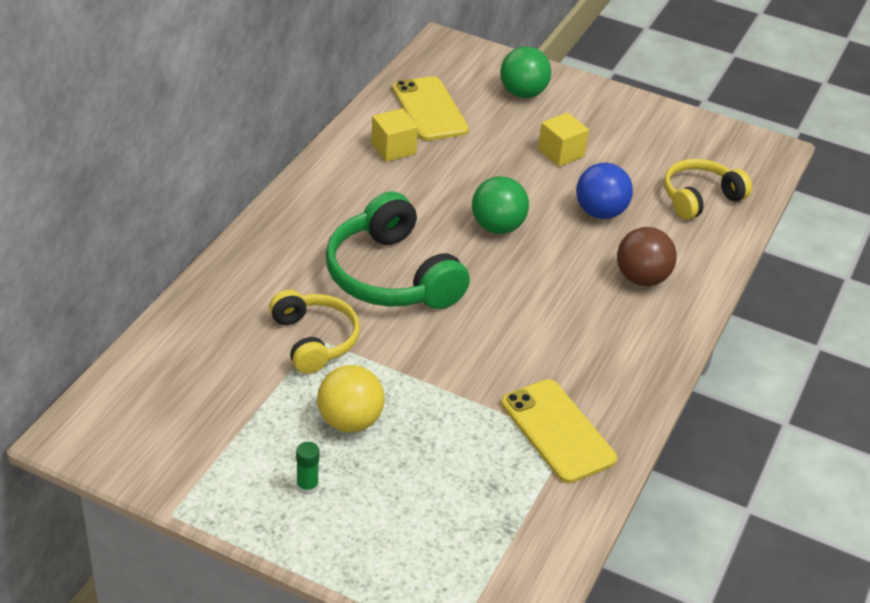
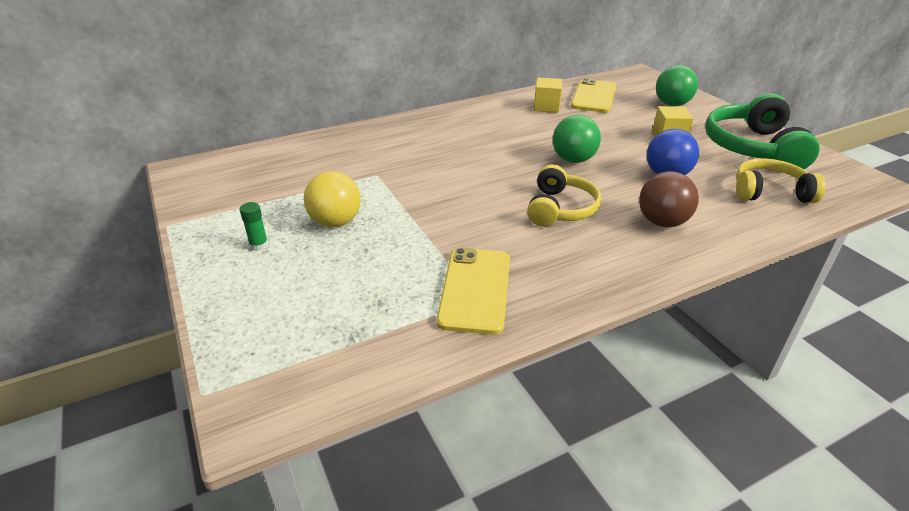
camera: 40 degrees right, 5 degrees down
(314, 340) = (374, 174): yellow headphones -> yellow headphones (560, 209)
(391, 276) = (466, 161): green headphones -> green headphones (753, 148)

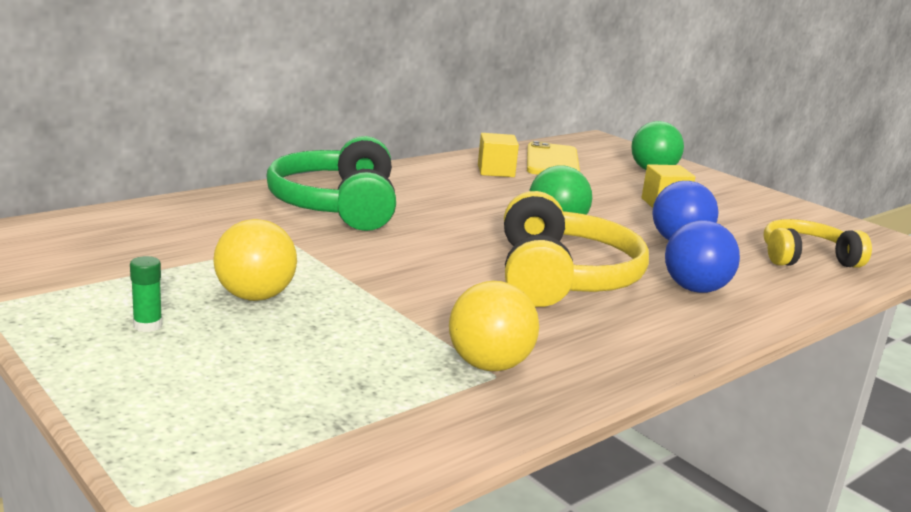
camera: 15 degrees left, 15 degrees down
(475, 289) = (489, 365): yellow phone -> yellow ball
(560, 209) = (562, 277): yellow headphones -> yellow headphones, size x1.56
(662, 222) = (695, 289): brown ball -> blue ball
(753, 148) = (767, 215): green headphones -> green headphones (337, 206)

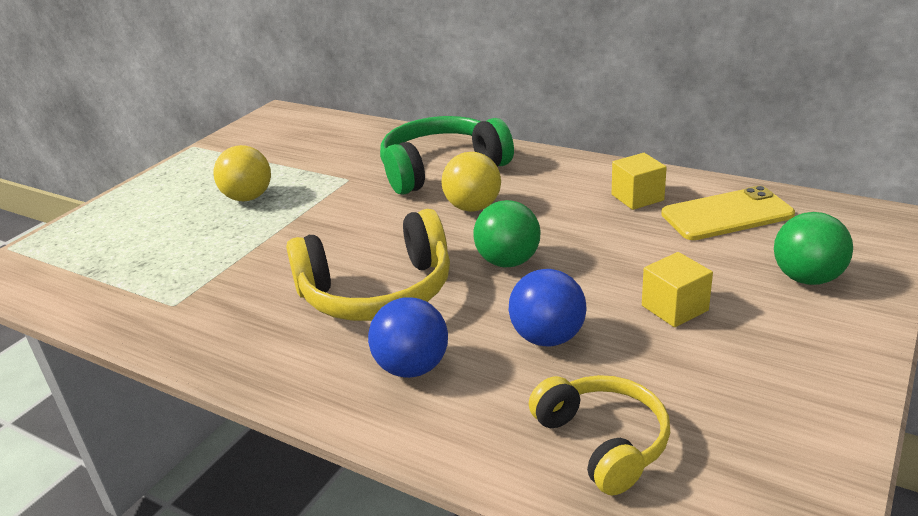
camera: 75 degrees right, 10 degrees up
(147, 325) = (190, 186): green glue stick -> none
(489, 365) = (187, 298): yellow ball -> yellow ball (473, 207)

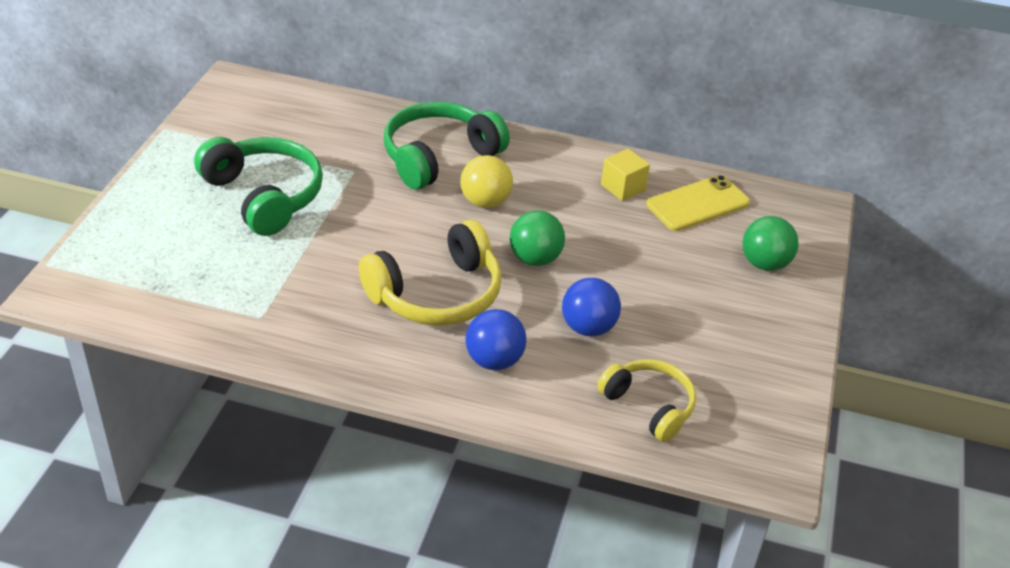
camera: 20 degrees left, 10 degrees up
(248, 198) = (264, 196): yellow ball -> green headphones
(674, 308) = (675, 295): yellow cube -> none

